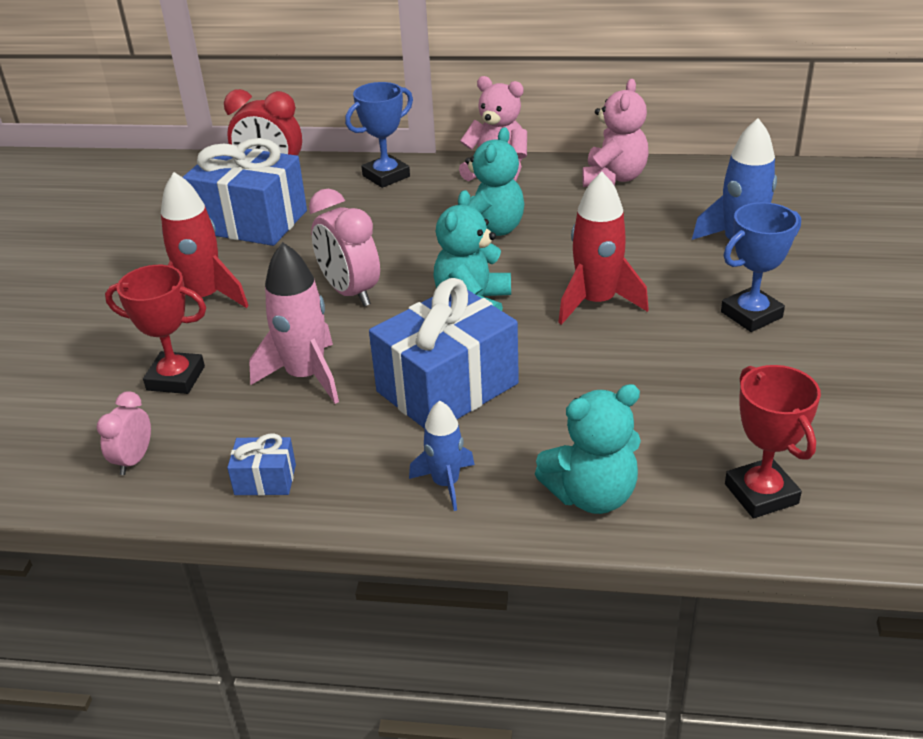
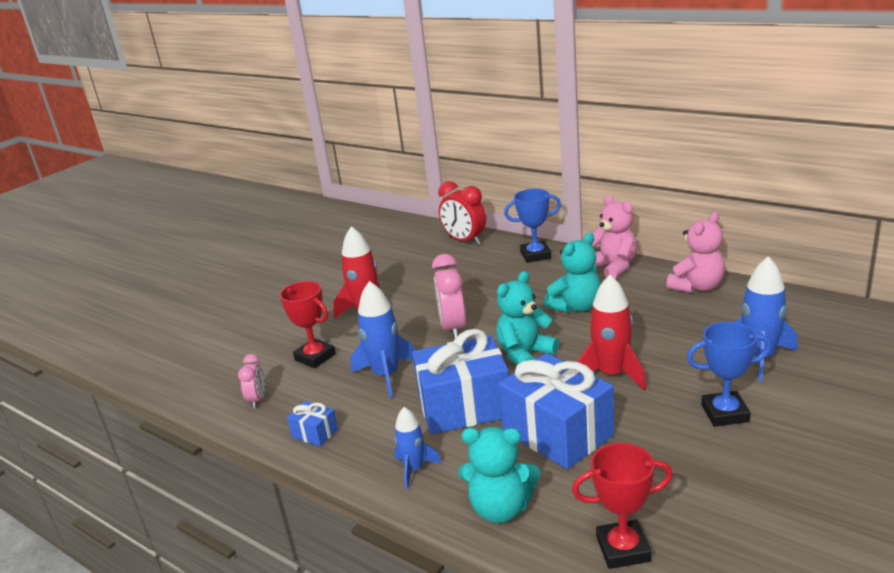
camera: 30 degrees right, 10 degrees down
(134, 460) = (257, 400): pink clock -> pink clock turned 135 degrees clockwise
(251, 221) = (430, 269): blue gift -> blue gift (557, 433)
(306, 376) = (386, 375): pink rocket -> blue rocket
(761, 494) = (623, 549): red trophy -> red trophy turned 75 degrees clockwise

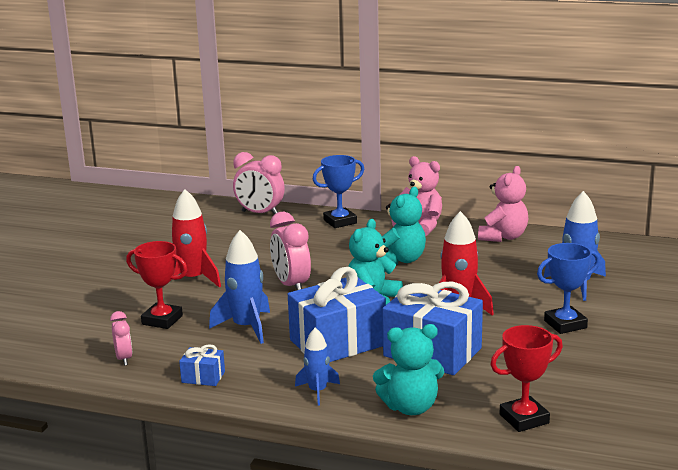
camera: 20 degrees left, 5 degrees down
(465, 241) = (260, 213): red clock -> pink clock

